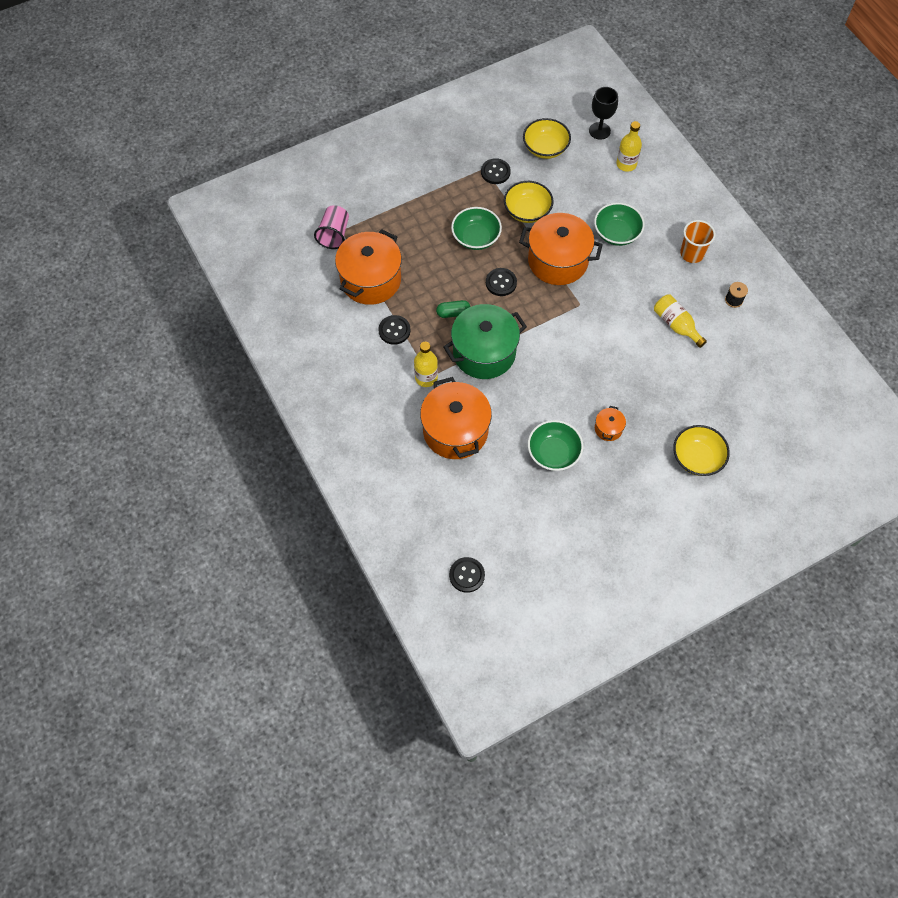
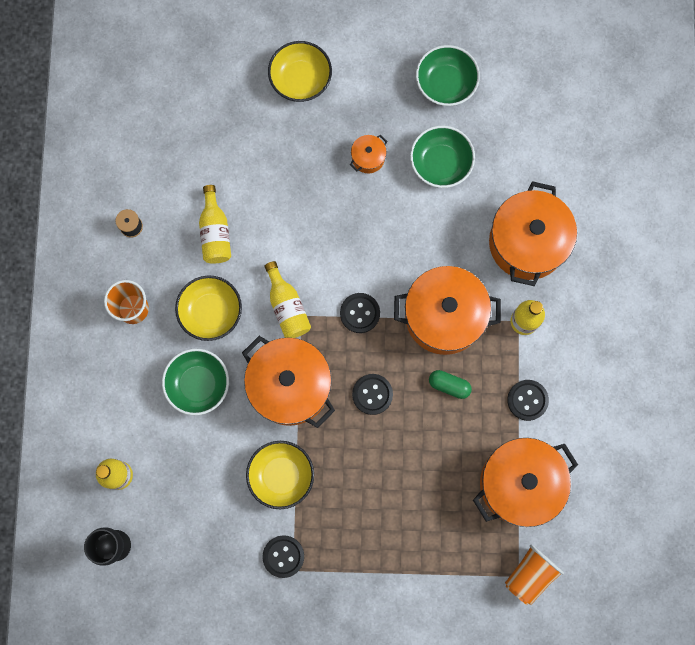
camera: 150 degrees left, 15 degrees up
(334, 234) = (530, 575): pink cup -> orange cup
(467, 575) = (600, 89): black button -> black button (360, 313)
(476, 237) = (364, 473): green bowl -> green bowl (445, 83)
(484, 353) = (444, 316): green pot -> orange pot
(545, 148) = (199, 557): yellow bowl -> yellow bowl (211, 312)
(594, 305) = (287, 307): none -> yellow bottle

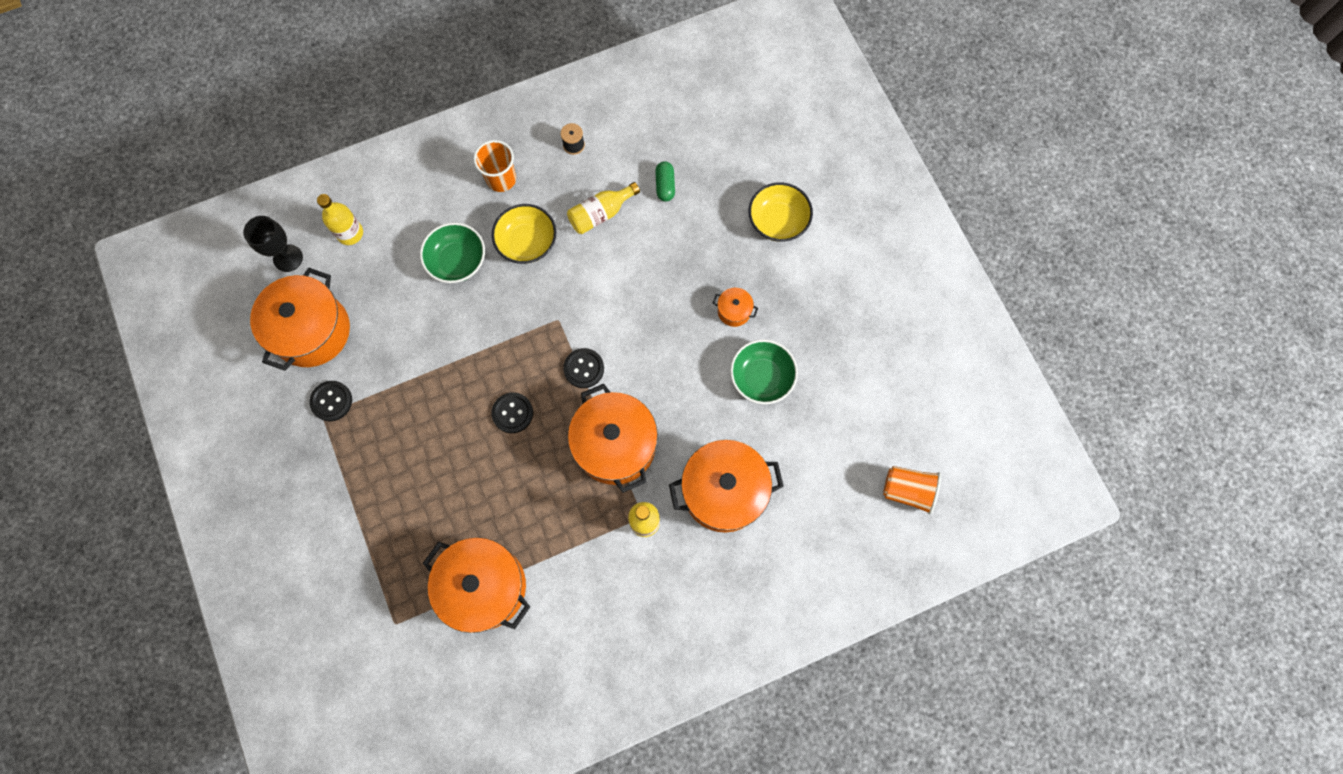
camera: 65 degrees right, 5 degrees down
(281, 475) = (404, 367): yellow bowl -> none
(287, 307) = (561, 303): yellow bottle -> none
(290, 386) = (489, 338): orange pot -> orange pot (312, 331)
(445, 83) = (841, 348): green bowl -> none
(449, 385) = (551, 479): green capsule -> green capsule (665, 185)
(527, 400) = (569, 559): black button -> none
(530, 575) = (400, 635): orange cup -> orange cup (907, 490)

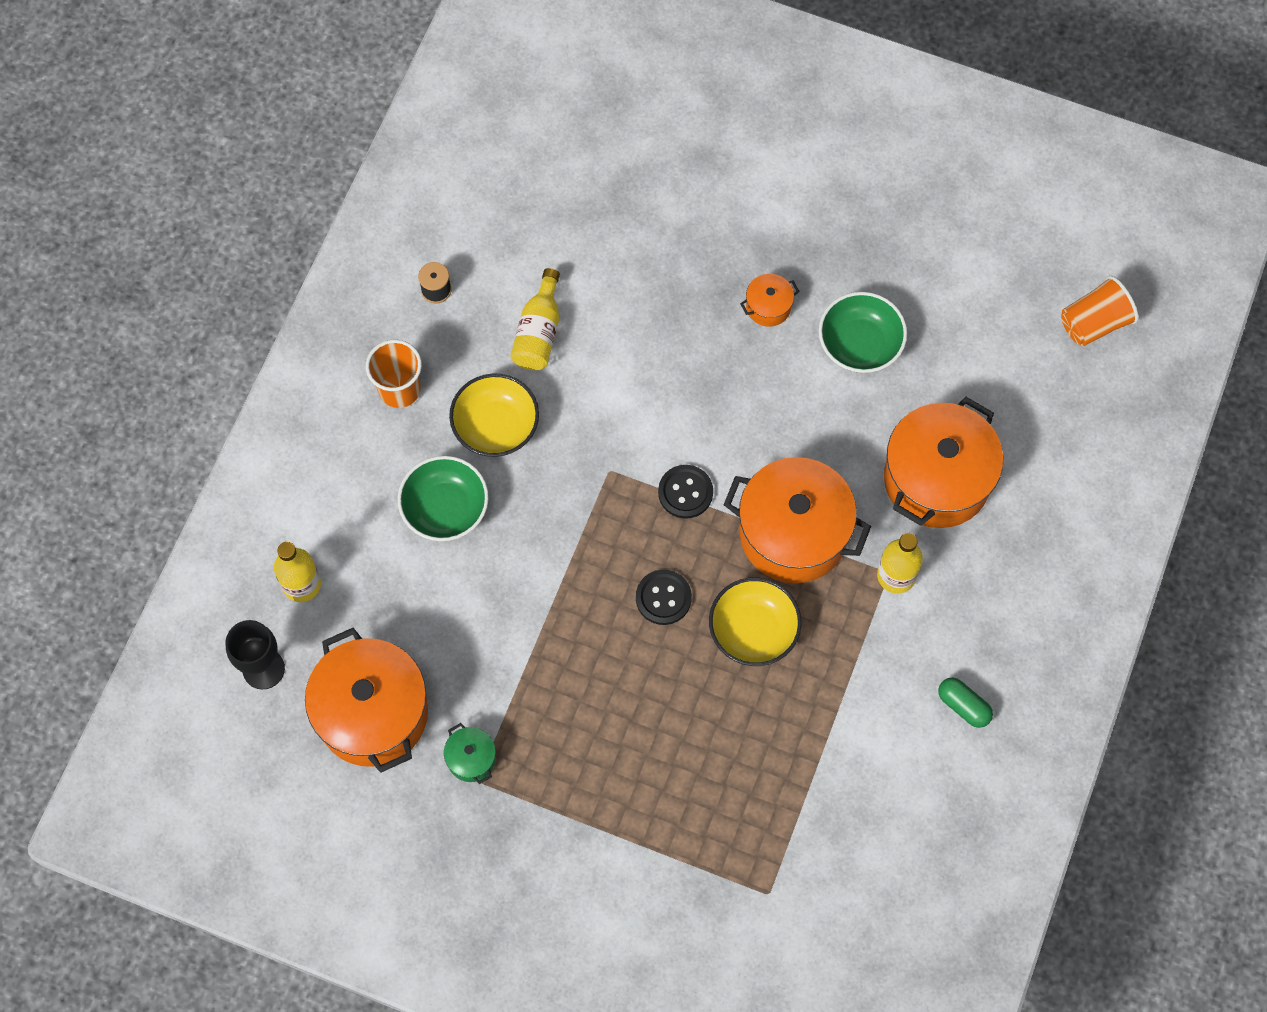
camera: 45 degrees left, 5 degrees down
(331, 401) = (471, 759): black button -> green pot
(484, 587) = (814, 777): orange pot -> none
(665, 185) = (572, 248): green capsule -> green capsule (963, 706)
(778, 221) = (718, 184): yellow bowl -> yellow bowl (753, 630)

